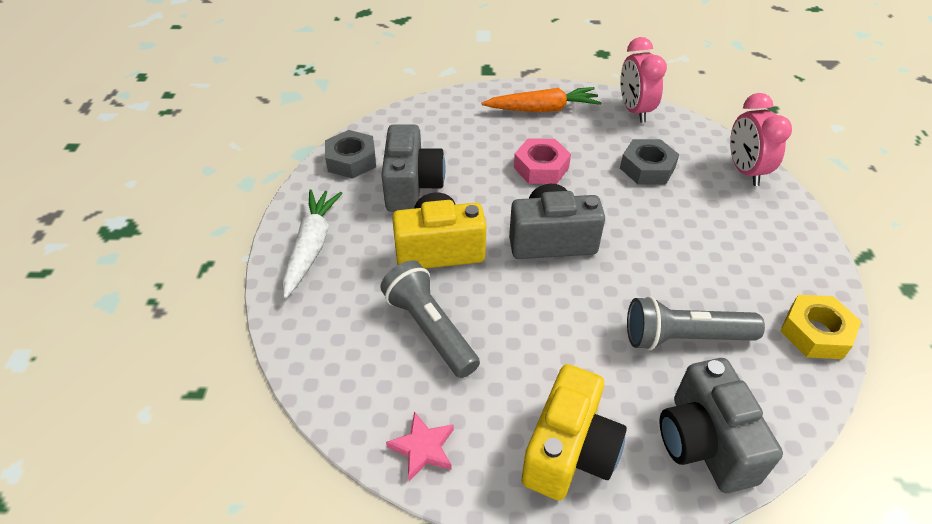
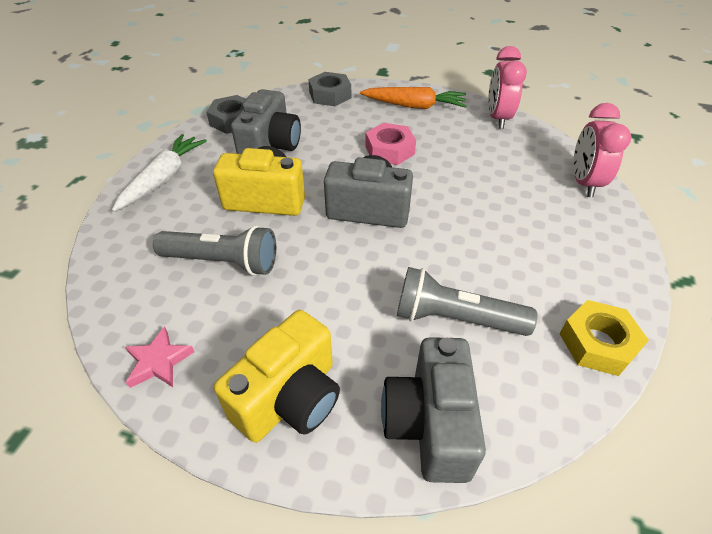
camera: 15 degrees right, 0 degrees up
(430, 329) = (222, 262): grey flashlight -> grey flashlight turned 120 degrees clockwise
(647, 168) = (488, 166): grey nut -> grey nut (330, 95)

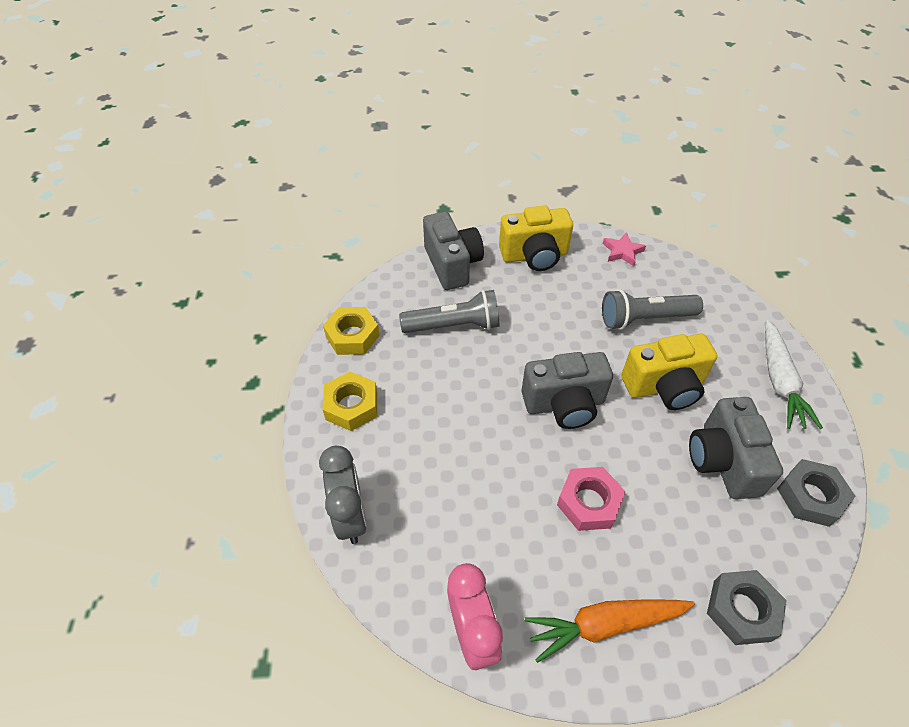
camera: 160 degrees right, 5 degrees up
(290, 398) = (534, 256): yellow camera -> yellow camera turned 120 degrees counterclockwise
(584, 183) = (350, 516): pink clock -> grey clock
(590, 261) = (351, 406): none -> yellow nut

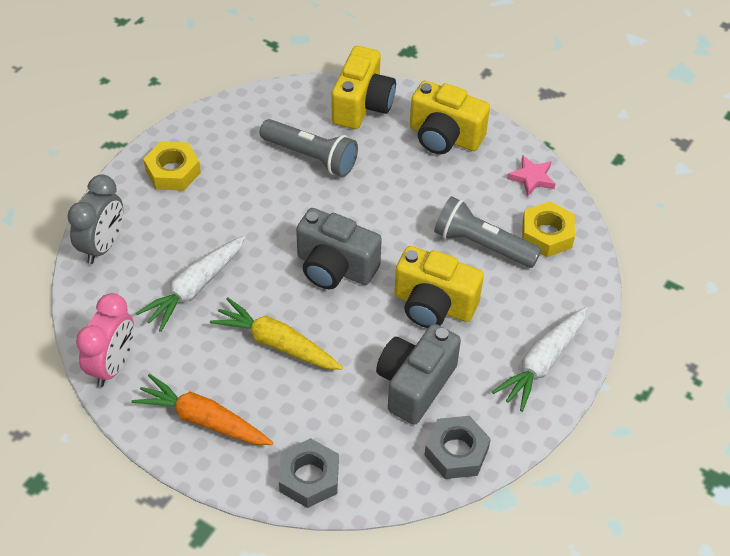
camera: 35 degrees right, 0 degrees up
(352, 336) = (223, 119): yellow nut -> yellow nut (547, 234)
(452, 265) = (362, 105): grey camera -> yellow camera
(472, 500) = (194, 288): none -> white carrot
(588, 502) = (276, 343): pink nut -> yellow carrot

